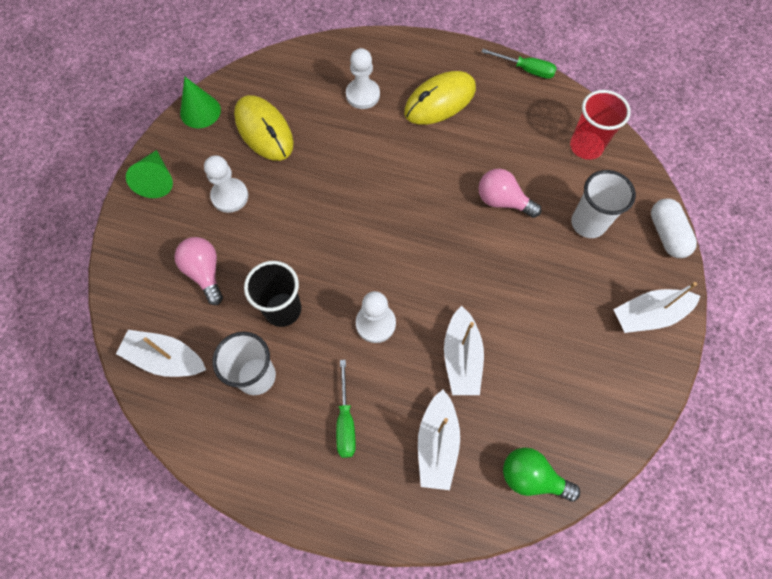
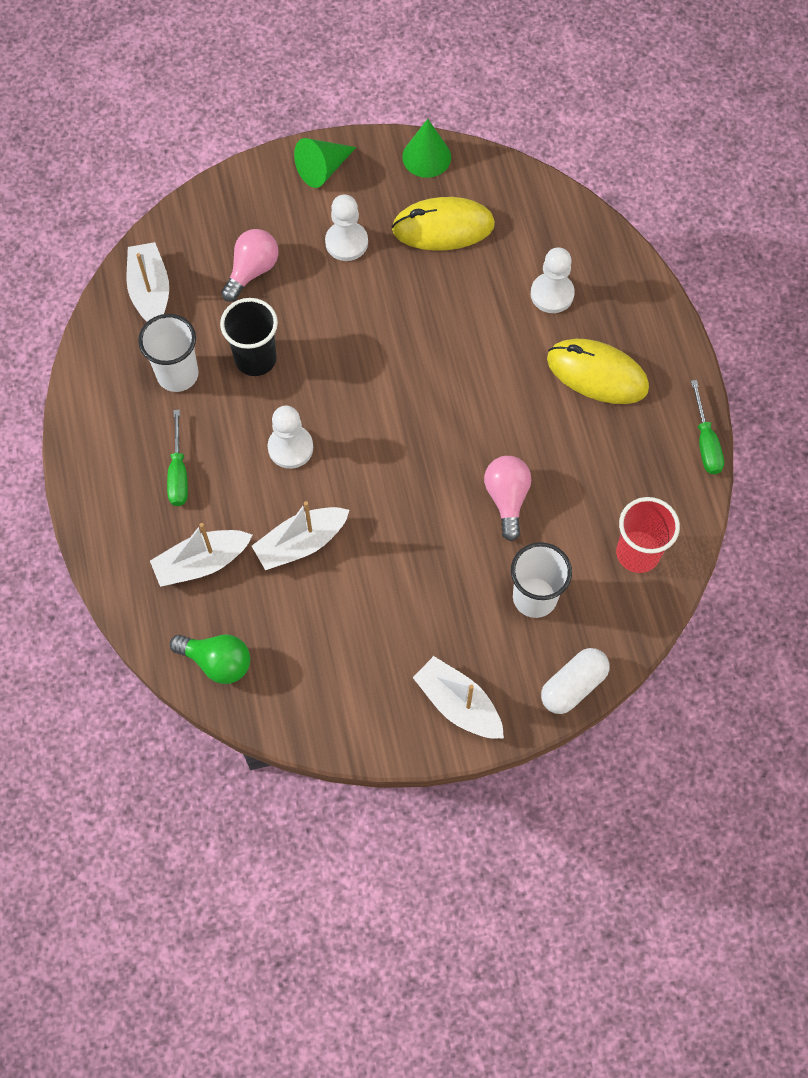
camera: 60 degrees right, 0 degrees up
(264, 130) = (443, 227): yellow mouse -> yellow mouse turned 60 degrees clockwise
(345, 421) = (178, 473): green screwdriver -> green screwdriver turned 60 degrees counterclockwise
(532, 477) = (217, 662): green light bulb -> green light bulb turned 120 degrees clockwise

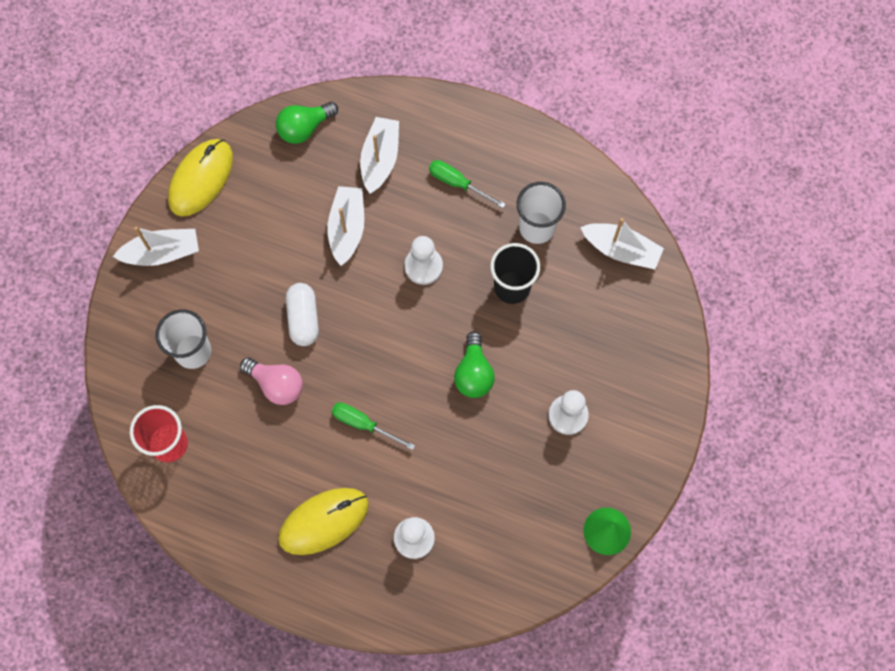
camera: 125 degrees right, 5 degrees up
(252, 271) = (589, 331): pink light bulb -> none
(322, 169) = (649, 442): green cone -> none
(365, 339) = (473, 373): none -> green light bulb
(443, 227) = (531, 497): yellow mouse -> yellow mouse (201, 179)
(573, 685) = (116, 332): white capsule -> white capsule (303, 318)
(705, 442) = (211, 559): green screwdriver -> green screwdriver (363, 424)

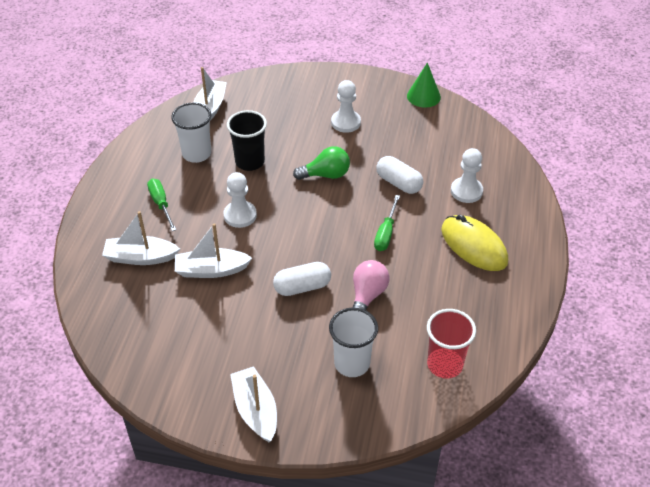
camera: 100 degrees left, 25 degrees down
(201, 179) = (170, 392): yellow mouse -> none
(304, 128) = (110, 317): green light bulb -> none
(443, 458) = (398, 183): none -> white capsule
(458, 183) = (161, 204): green screwdriver -> green screwdriver turned 135 degrees clockwise

